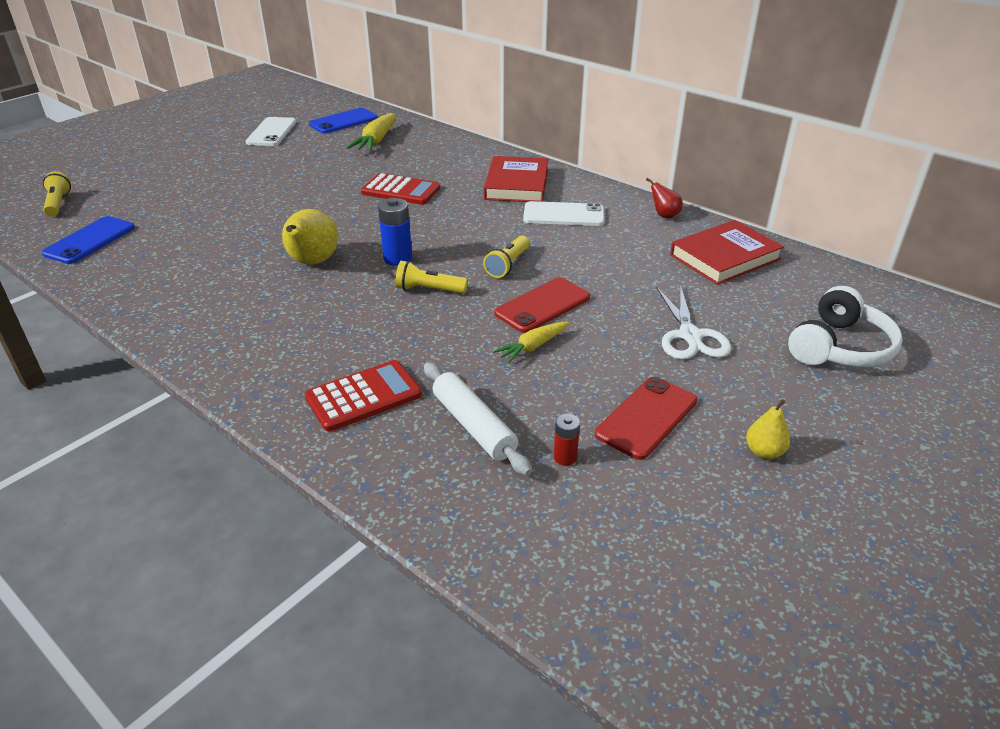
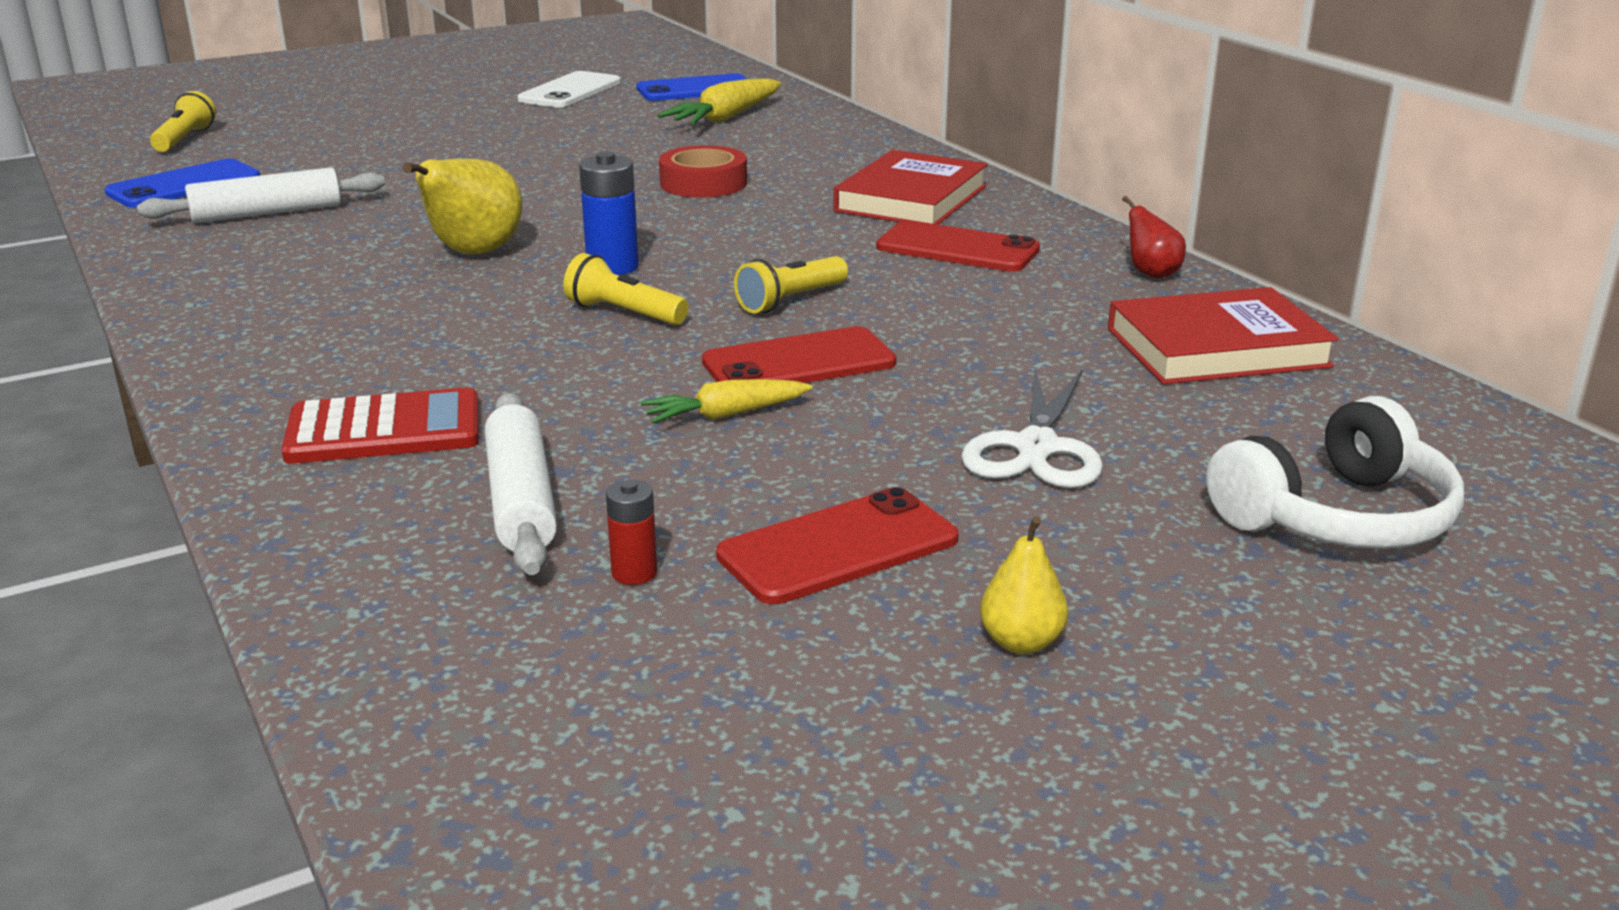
camera: 20 degrees right, 10 degrees down
(163, 253) = (267, 213): none -> white rolling pin
(401, 190) = (703, 183): red calculator -> red tape
(563, 215) = (957, 248): white phone -> red phone

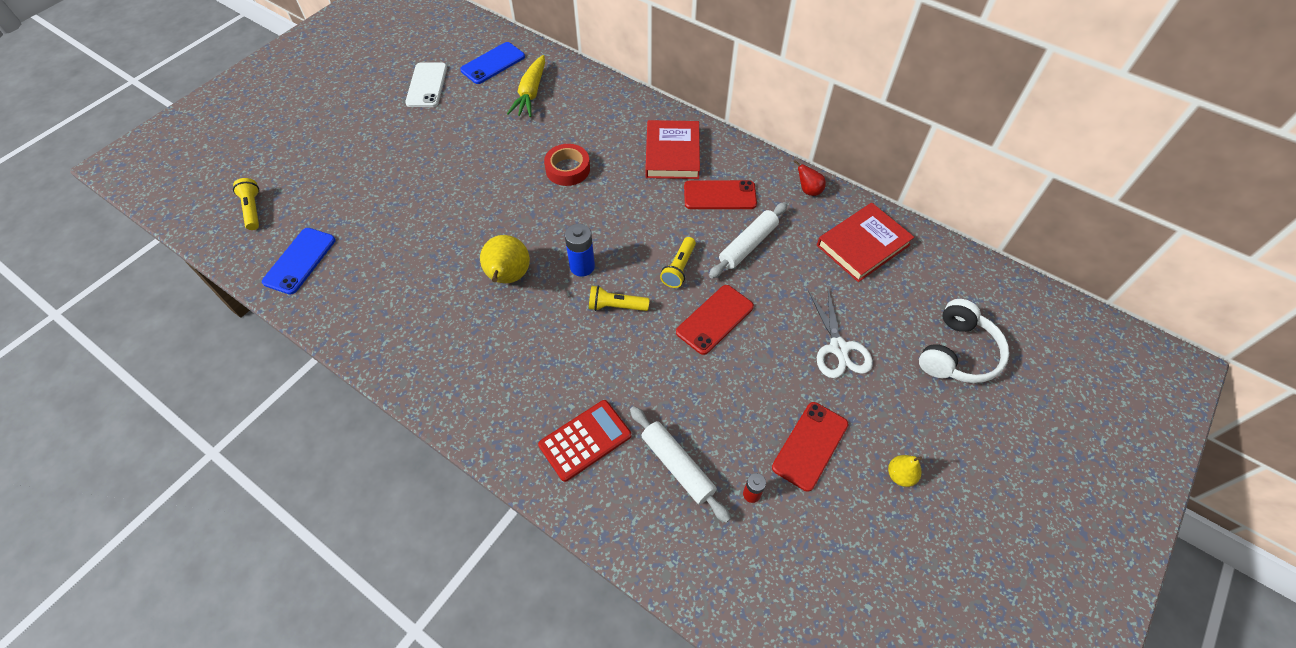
camera: 25 degrees left, 30 degrees up
(267, 213) = (372, 274): white rolling pin -> white rolling pin (748, 245)
(726, 415) = (712, 371): yellow carrot -> none

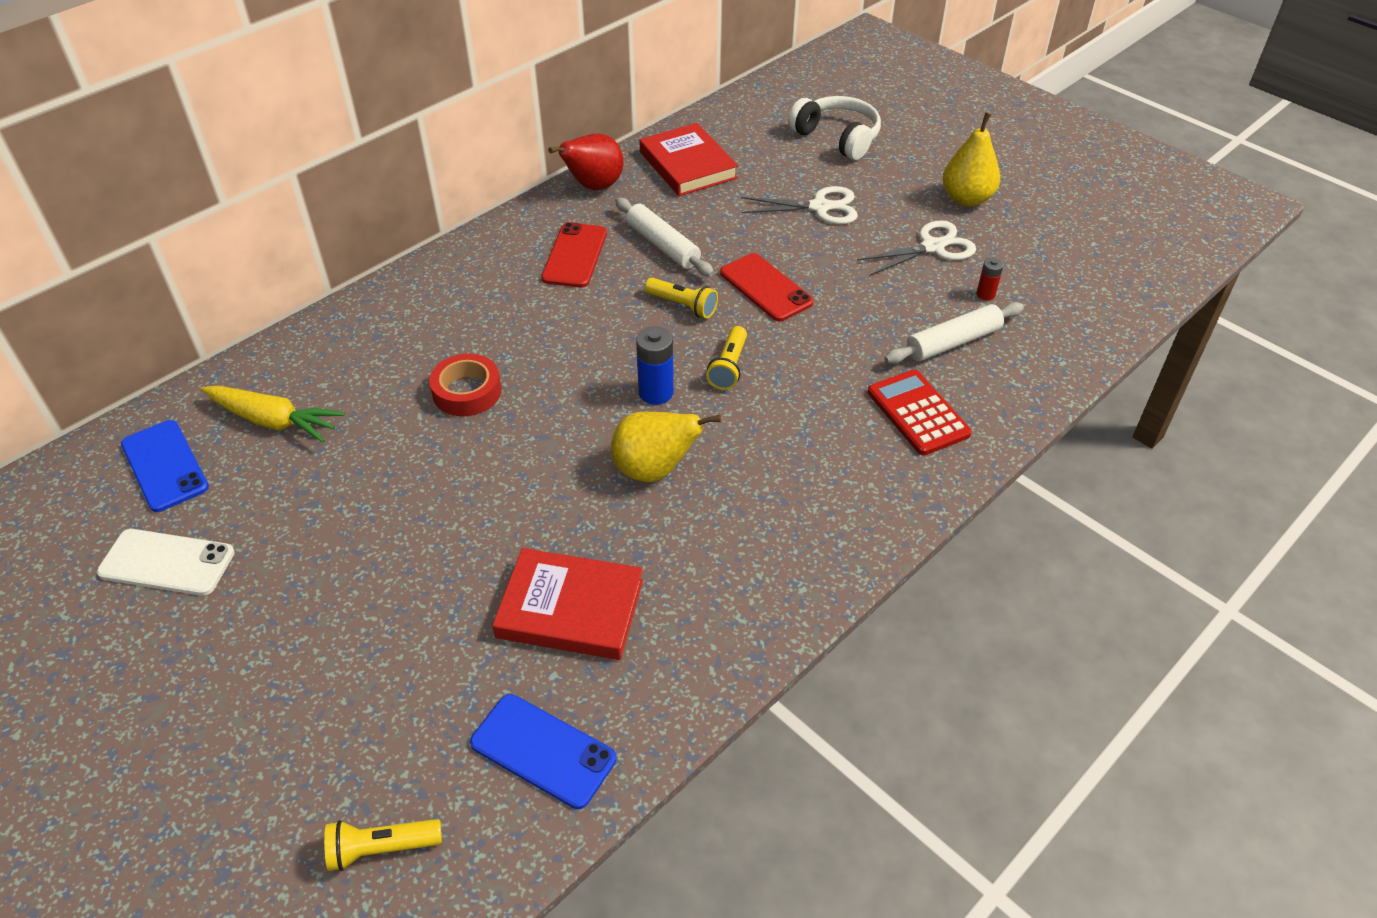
camera: 80 degrees left, 10 degrees down
(672, 153) = (482, 285): red book -> red book (570, 609)
(808, 190) = (593, 186): red pear -> red pear, size x1.81
(810, 445) = (933, 247): red phone -> white scissors
(900, 475) = (966, 199): yellow pear -> yellow pear, size x1.81

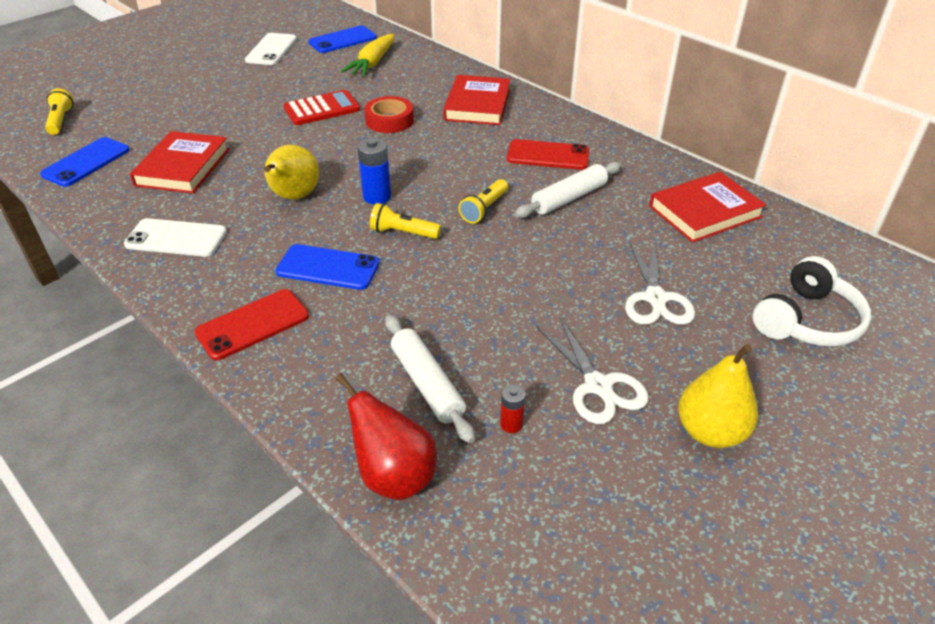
camera: 90 degrees right, 5 degrees down
(439, 309) = (477, 105): none -> red book
(593, 186) = (650, 161): red pear -> red pear (394, 475)
(748, 576) = (176, 238): none -> white phone
(766, 287) = (512, 256): red phone -> red phone (253, 324)
(796, 423) = (328, 267): none -> blue phone
(918, 413) = (325, 345): red calculator -> red calculator (322, 109)

